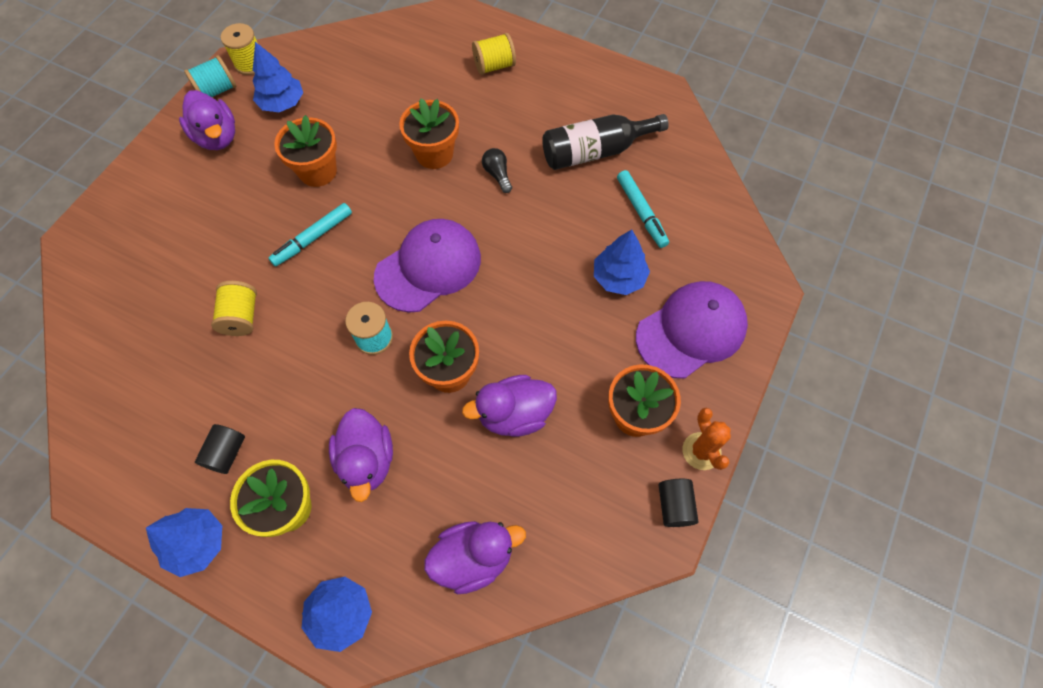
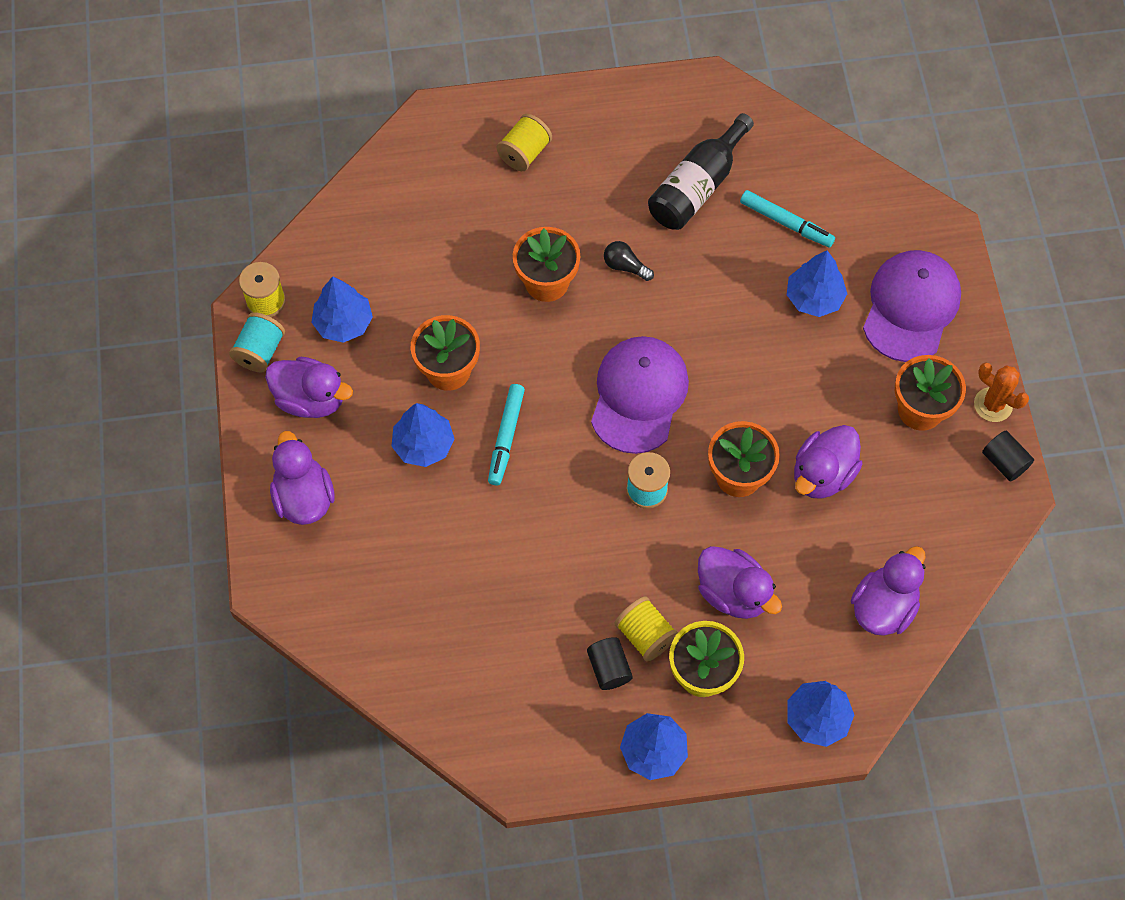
camera: 35 degrees left, 0 degrees up
(152, 195) = (304, 497): none -> purple duck
(241, 317) = (509, 550): yellow spool -> yellow spool (645, 635)
(256, 209) = (423, 445): none -> blue tree

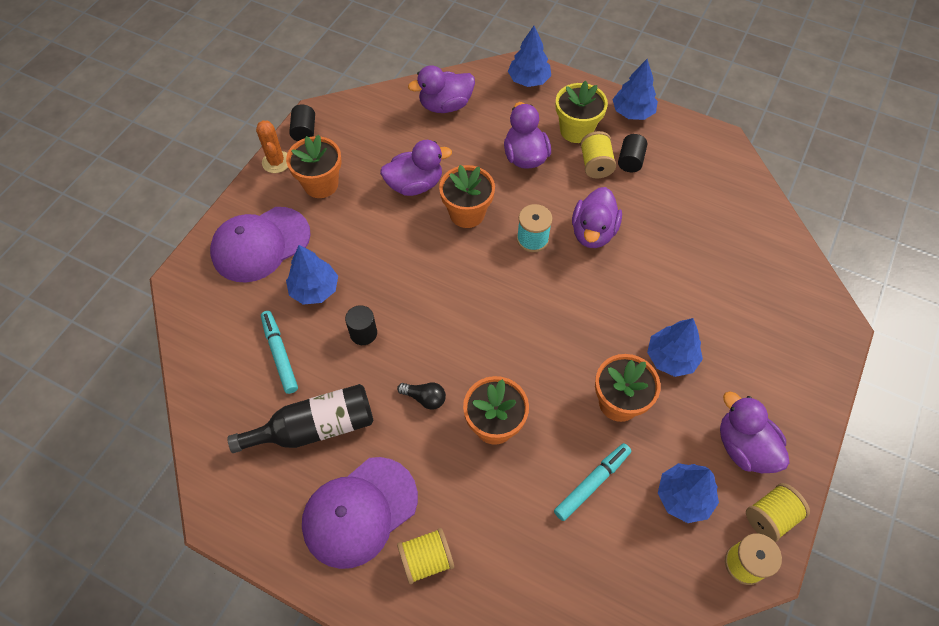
camera: 145 degrees left, 5 degrees down
(260, 351) = (770, 517): turquoise spool -> yellow spool
(304, 497) = (784, 374): purple duck -> purple duck (593, 232)
(506, 437) = (605, 327): turquoise marker -> turquoise marker (591, 483)
(625, 266) = (425, 398): black light bulb -> black light bulb turned 45 degrees counterclockwise
(639, 395) = (491, 299): purple cap -> purple cap (359, 511)
(730, 287) = (363, 333): none -> black cylinder

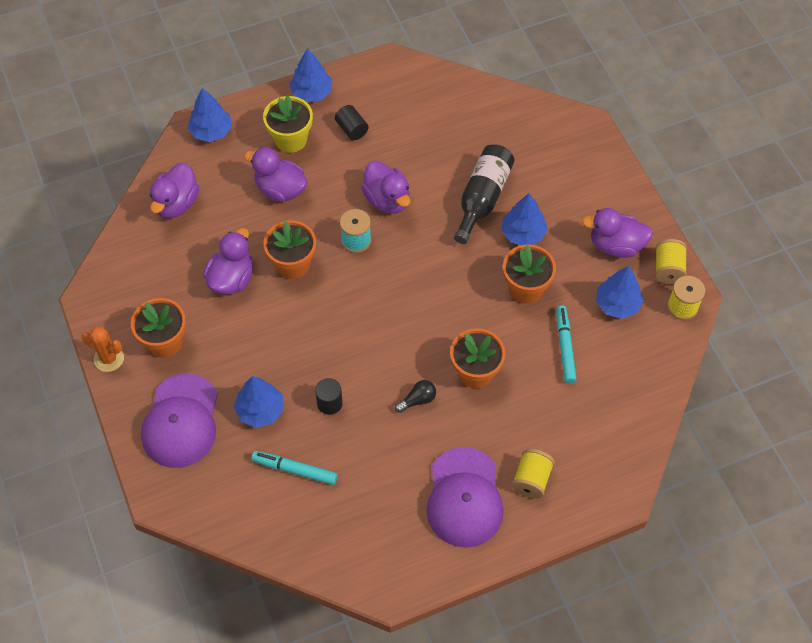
camera: 50 degrees left, 0 degrees up
(304, 131) = (98, 318): black cylinder -> none
(315, 428) = (377, 485): black bottle -> black bottle (482, 198)
(595, 165) = (333, 152): yellow spool -> none

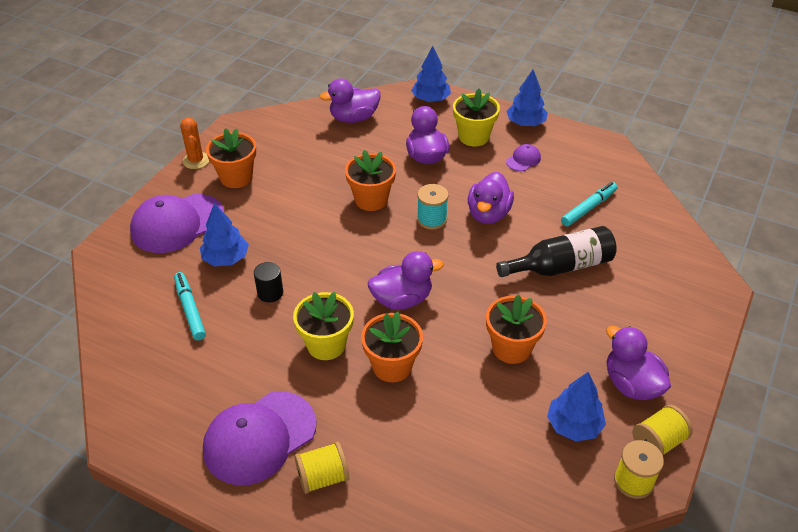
camera: 50 degrees right, 15 degrees down
(232, 279) = (323, 178): purple duck -> purple duck (402, 299)
(352, 129) = (523, 160): black cylinder -> purple cap
(417, 400) = (326, 344): black light bulb -> yellow flower pot
(523, 233) = (561, 312): blue tree -> none
(565, 347) = (485, 414): turquoise marker -> turquoise marker (588, 208)

